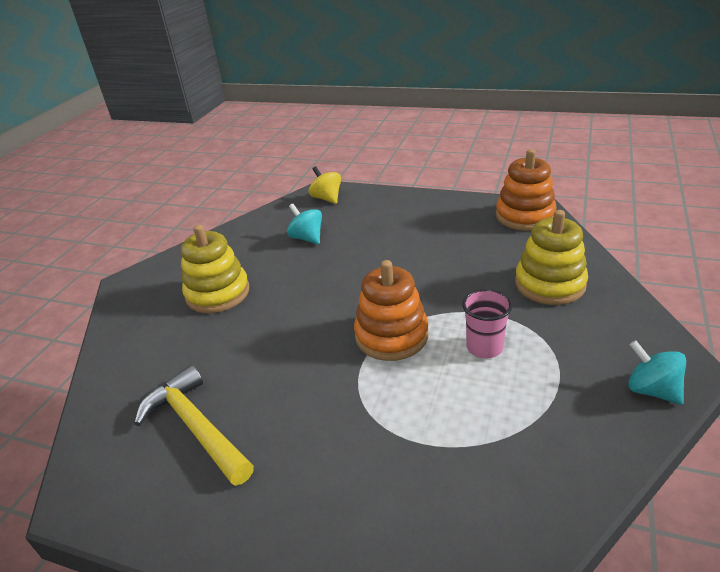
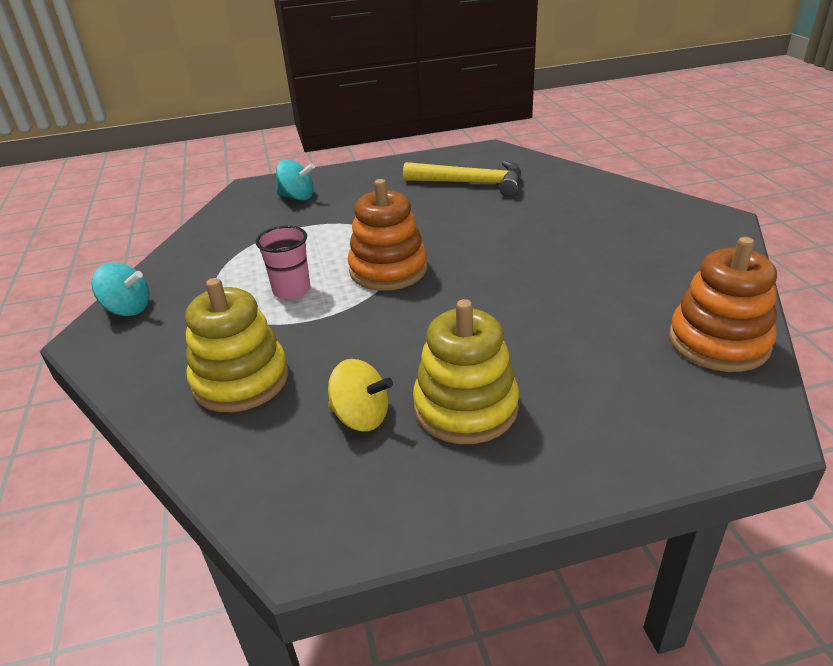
camera: 145 degrees right, 0 degrees up
(218, 293) = (609, 242): yellow stacking toy -> yellow stacking toy (465, 407)
(307, 238) = (623, 329): turquoise spinning top -> turquoise spinning top (297, 197)
(327, 198) = (717, 411): yellow spinning top -> yellow spinning top (361, 417)
(525, 216) = (319, 508): orange stacking toy -> orange stacking toy (718, 342)

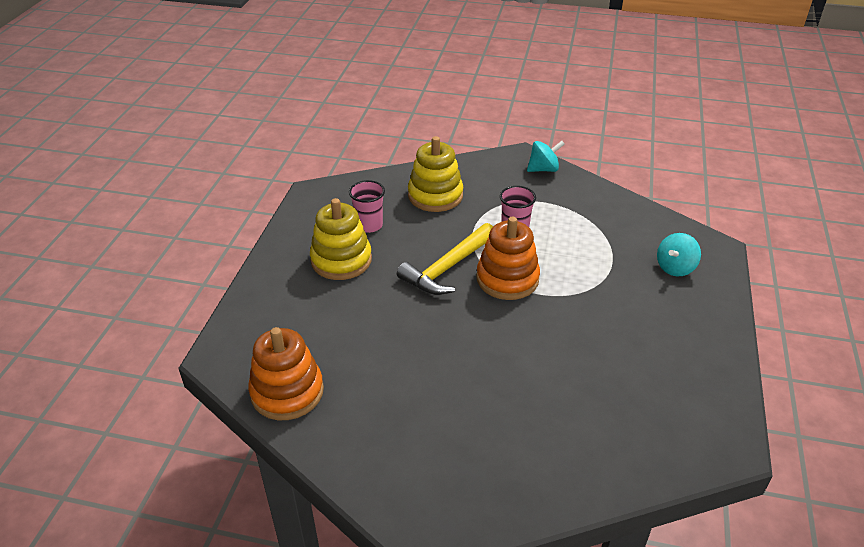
camera: 115 degrees right, 5 degrees up
(128, 309) = (543, 169): turquoise spinning top -> turquoise spinning top turned 150 degrees counterclockwise
(361, 417) = (369, 225): yellow spinning top -> pink cup
(471, 183) = (637, 387): yellow hammer -> yellow hammer (447, 268)

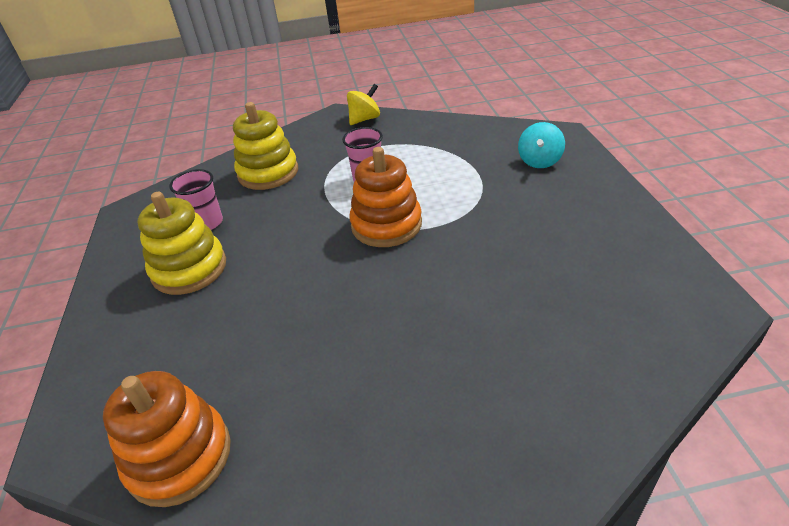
camera: 20 degrees left, 0 degrees up
(447, 268) = (316, 235): yellow hammer -> none
(543, 169) = (364, 119): turquoise spinning top -> yellow spinning top

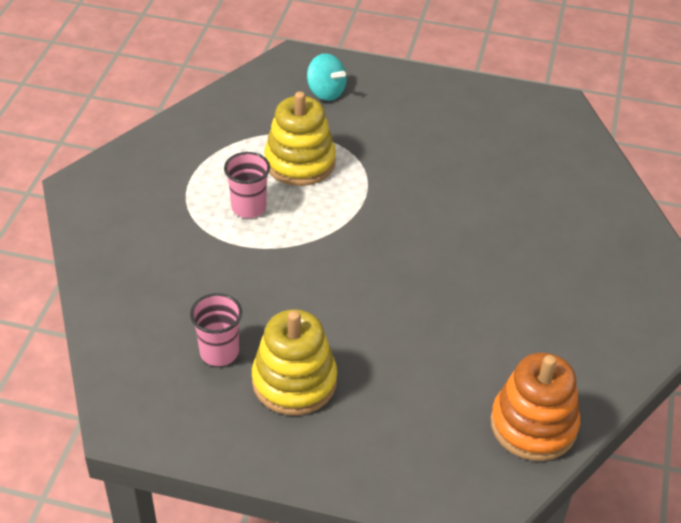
camera: 70 degrees left, 5 degrees up
(268, 173) = (160, 279): yellow stacking toy -> yellow stacking toy (300, 162)
(364, 119) = (119, 168): yellow spinning top -> none
(386, 225) = (339, 222): orange stacking toy -> none

